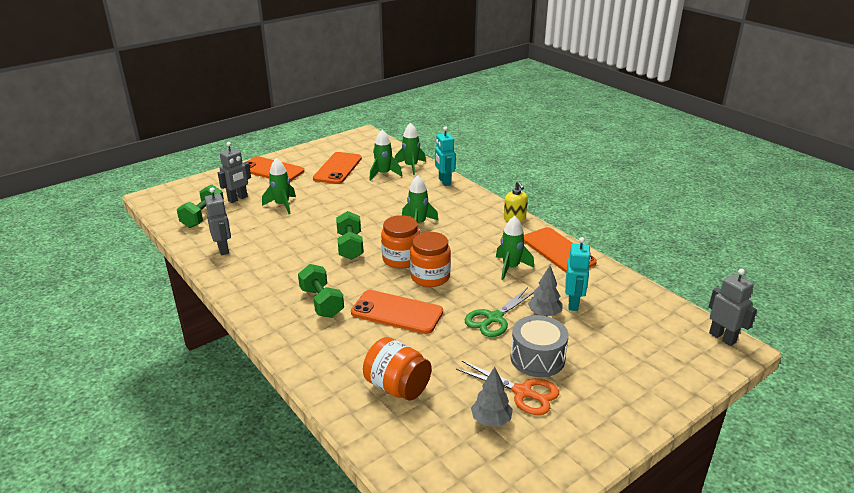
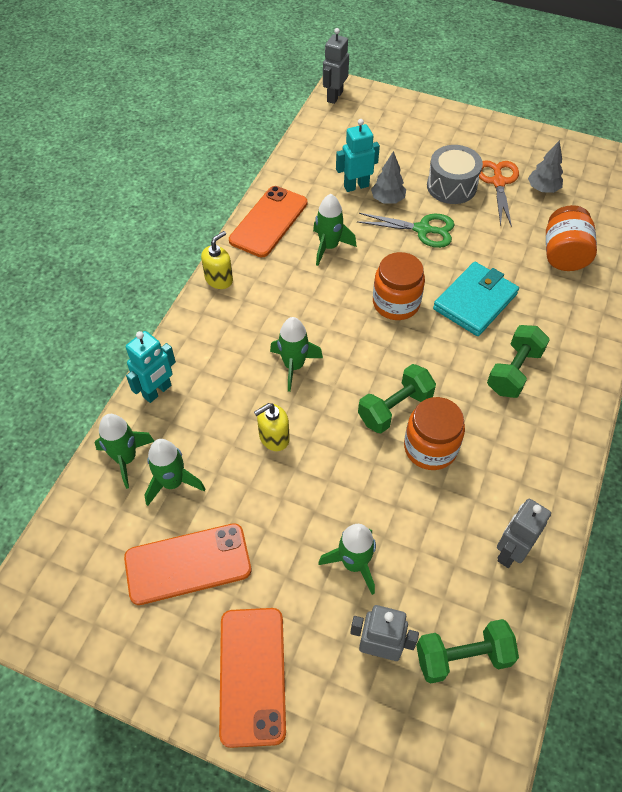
camera: 120 degrees left, 25 degrees up
(377, 204) = (274, 437): none -> yellow soap dispenser
(397, 312) = (475, 301): orange phone -> turquoise wallet
(401, 259) = (382, 344): orange jar -> orange jar (430, 448)

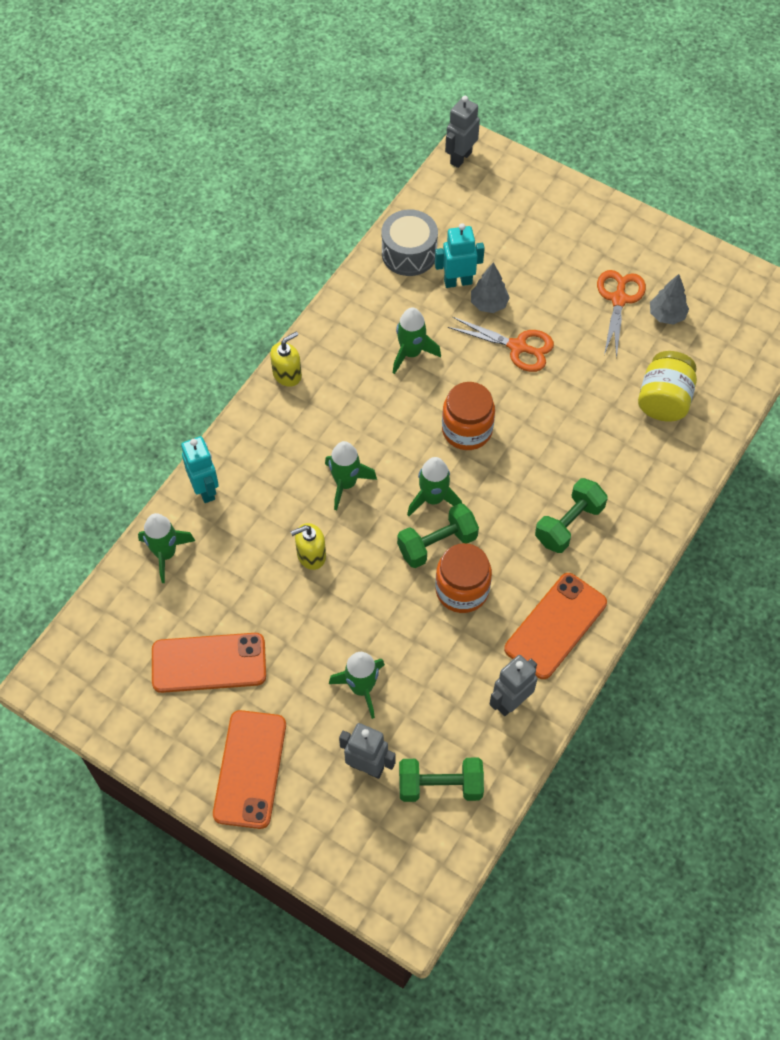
camera: 10 degrees right, 5 degrees up
(157, 391) = (205, 489): turquoise robot -> turquoise robot turned 75 degrees counterclockwise
(172, 483) = (206, 584): green rocket -> green rocket (433, 499)
(268, 221) = (352, 313): orange phone -> orange phone (555, 626)
(422, 229) = (518, 347): green scissors -> orange scissors
(451, 186) = (564, 297): grey drum -> grey drum (409, 253)
(475, 301) = (550, 441): turquoise wallet -> none
(563, 254) = (664, 400): orange jar -> yellow jar

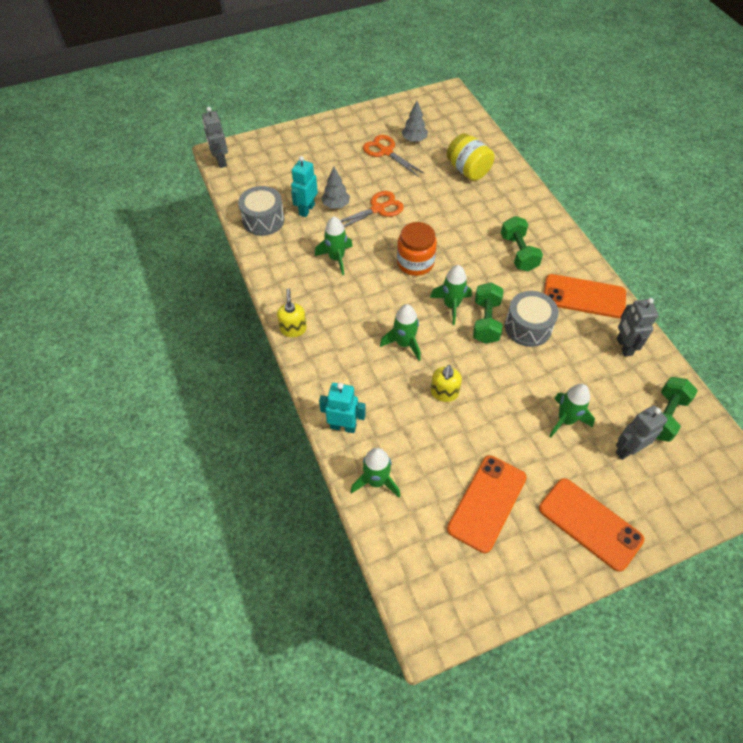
camera: 55 degrees left, 5 degrees down
(462, 590) = (528, 327): orange jar -> grey drum
(555, 626) = (584, 296): orange phone -> orange phone turned 60 degrees counterclockwise

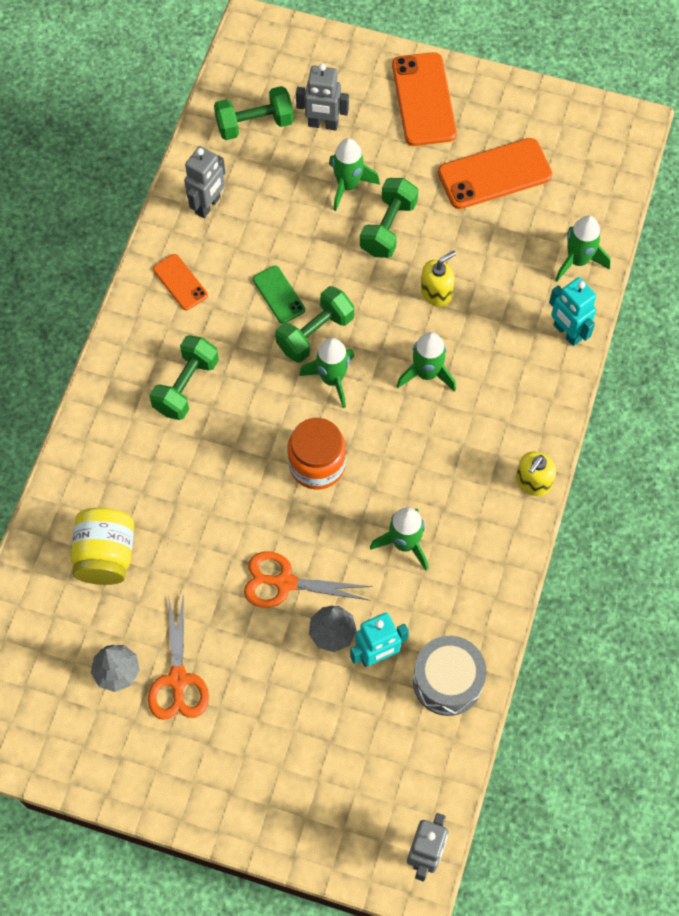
camera: 140 degrees left, 10 degrees up
(513, 411) = (388, 227): none -> green dumbbell
(528, 327) = (278, 294): grey drum -> green phone
(584, 296) = (180, 282): orange phone -> orange phone, size x0.55

